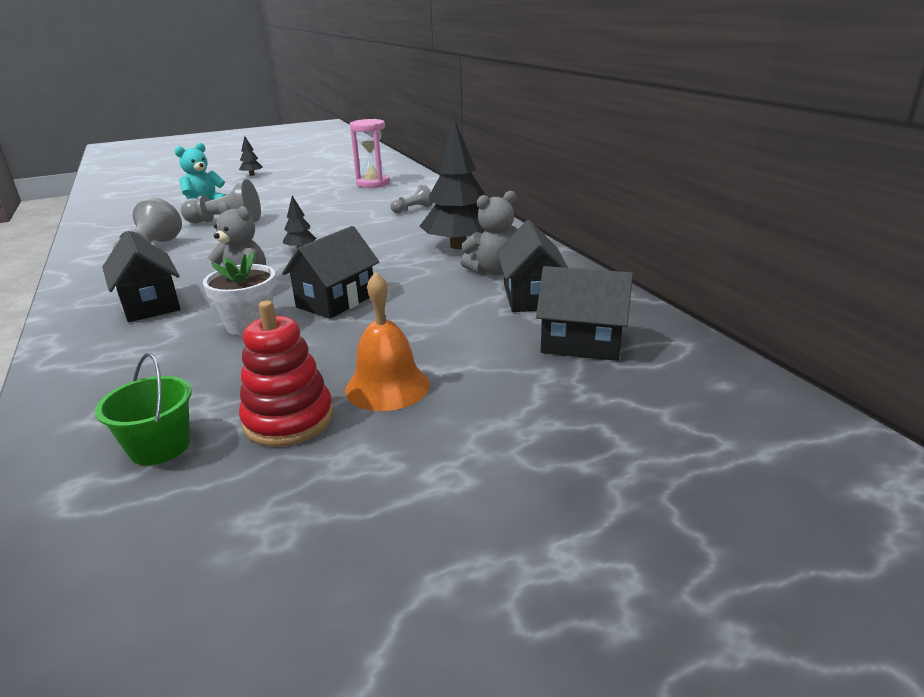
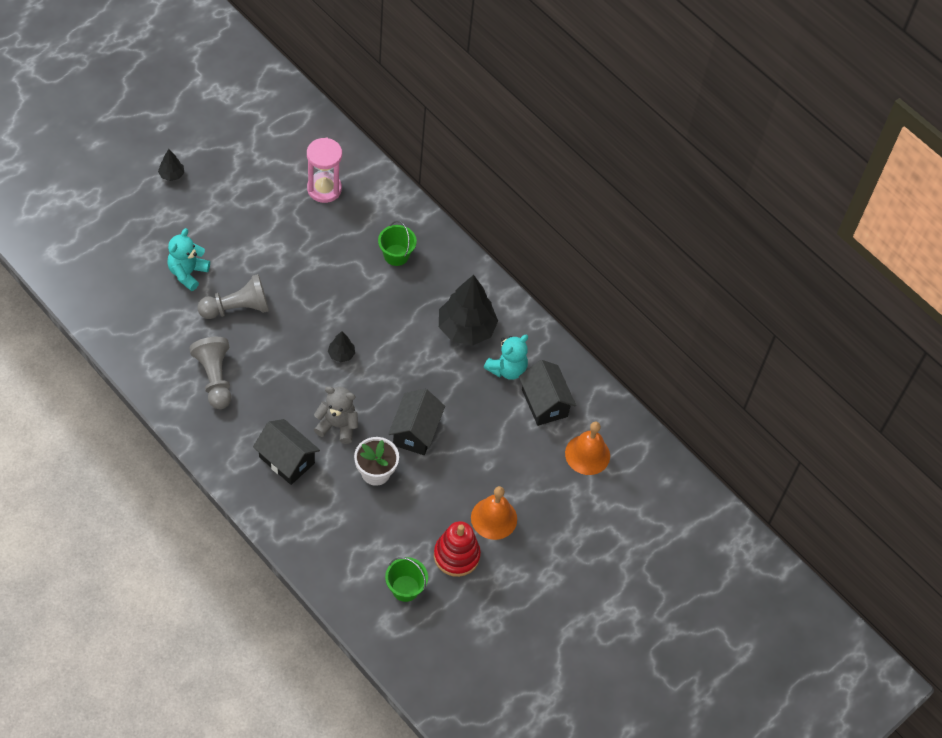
camera: 25 degrees left, 30 degrees up
(413, 209) = (396, 255): grey pawn -> green bucket
(493, 271) = (507, 369): grey teddy bear -> turquoise teddy bear
(581, 343) = (587, 454): black house -> orange bell

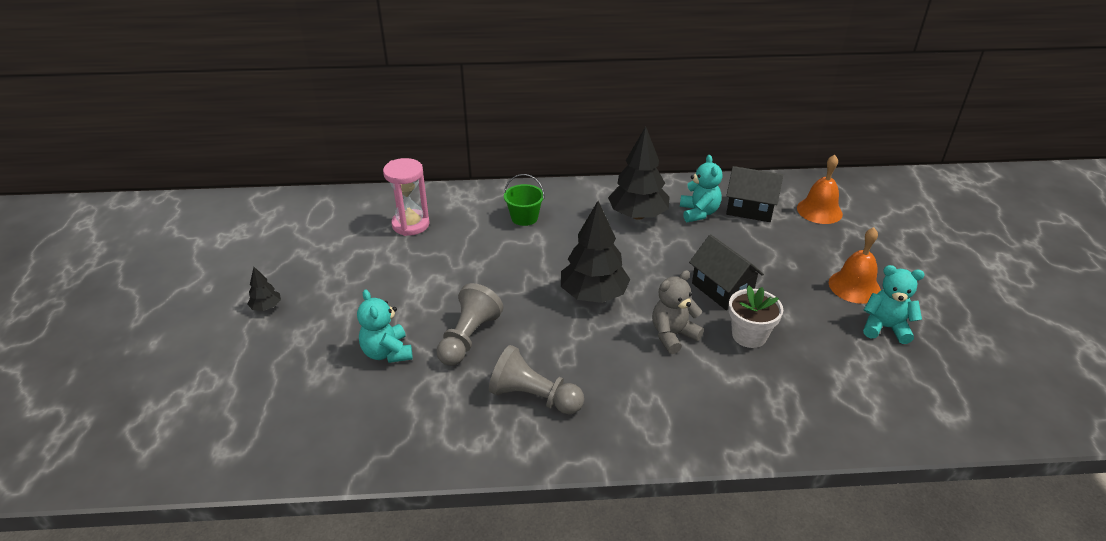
camera: 45 degrees left, 20 degrees down
(286, 460) = (685, 392): black house -> none
(341, 354) = (593, 295): black tree -> black tree, size x2.21
(405, 588) = (908, 380): green bucket -> none
(456, 555) = (885, 327): red stacking toy -> turquoise teddy bear

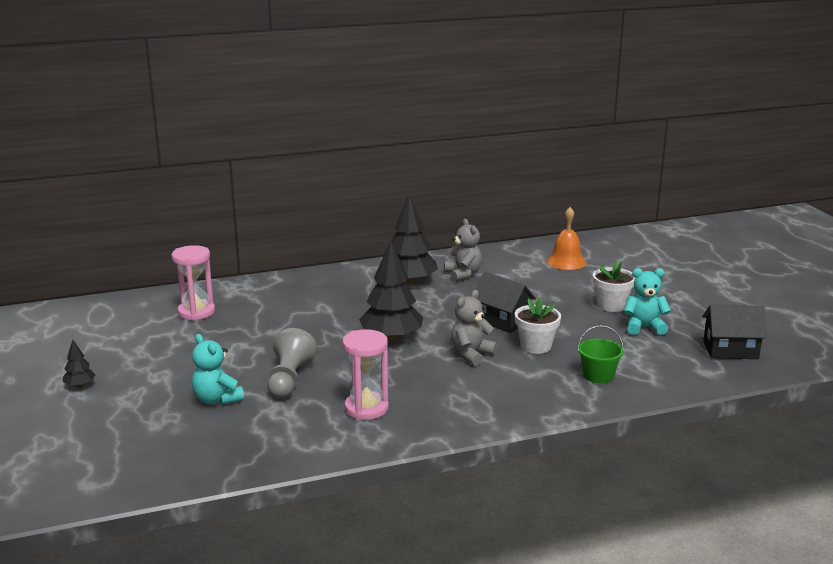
camera: 15 degrees left, 15 degrees down
(524, 218) = (305, 295): green bucket -> green bucket (598, 375)
(534, 397) = (366, 408): grey pawn -> pink hourglass
(698, 213) = (463, 274): turquoise teddy bear -> grey teddy bear
(750, 209) = (507, 267): black house -> black house (730, 350)
(854, 286) = (611, 305): orange bell -> white flower pot

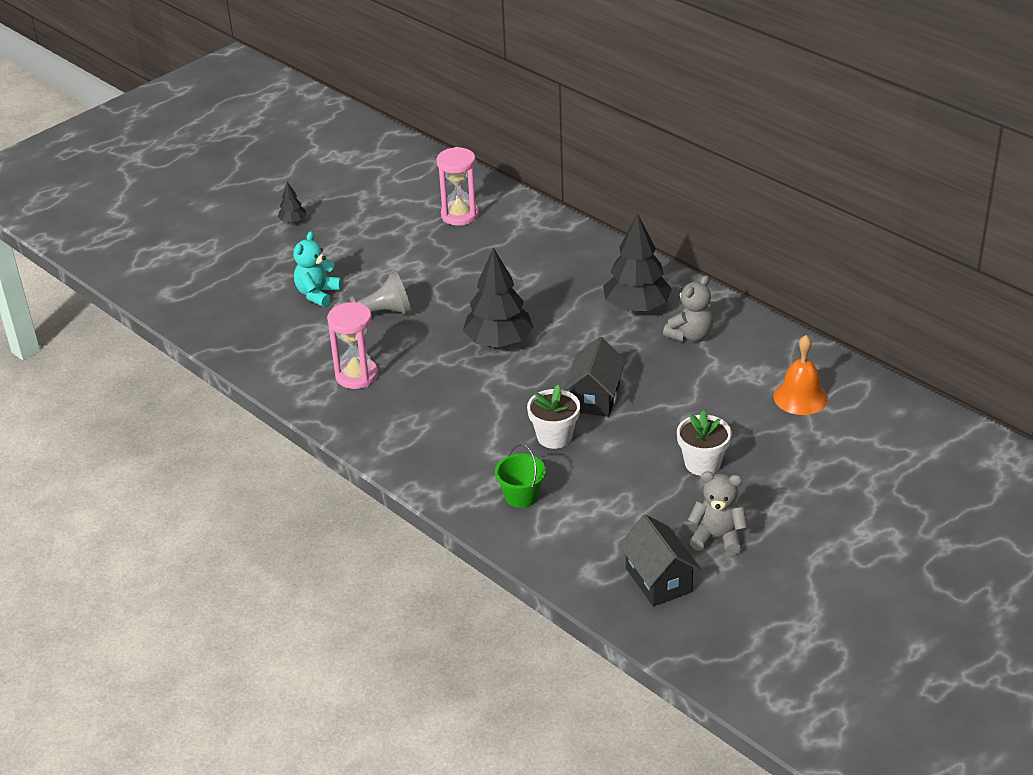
camera: 65 degrees right, 15 degrees up
(471, 354) = (503, 401): grey teddy bear -> grey teddy bear (717, 537)
(644, 327) = (664, 501): turquoise teddy bear -> none

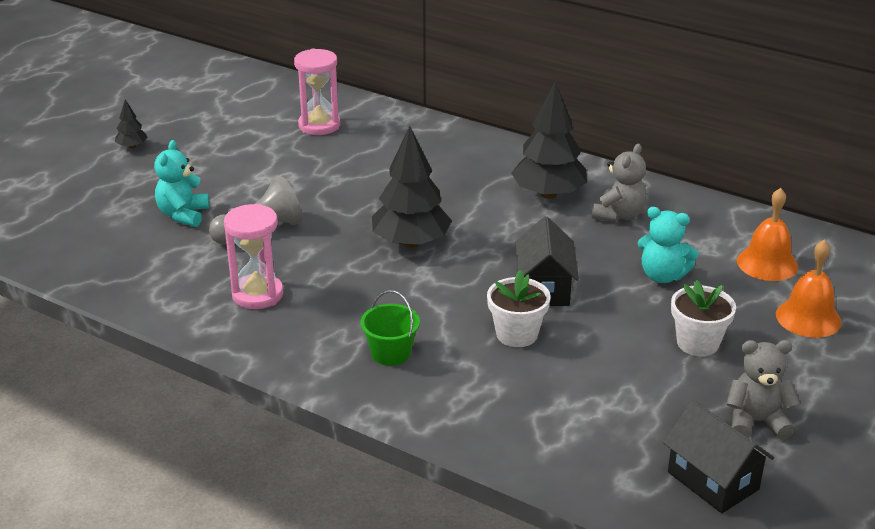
camera: 15 degrees left, 5 degrees down
(521, 496) = (505, 404): green bucket -> green bucket (390, 353)
(701, 398) = (662, 276): none -> turquoise teddy bear
(810, 452) = (808, 318): none -> orange bell

